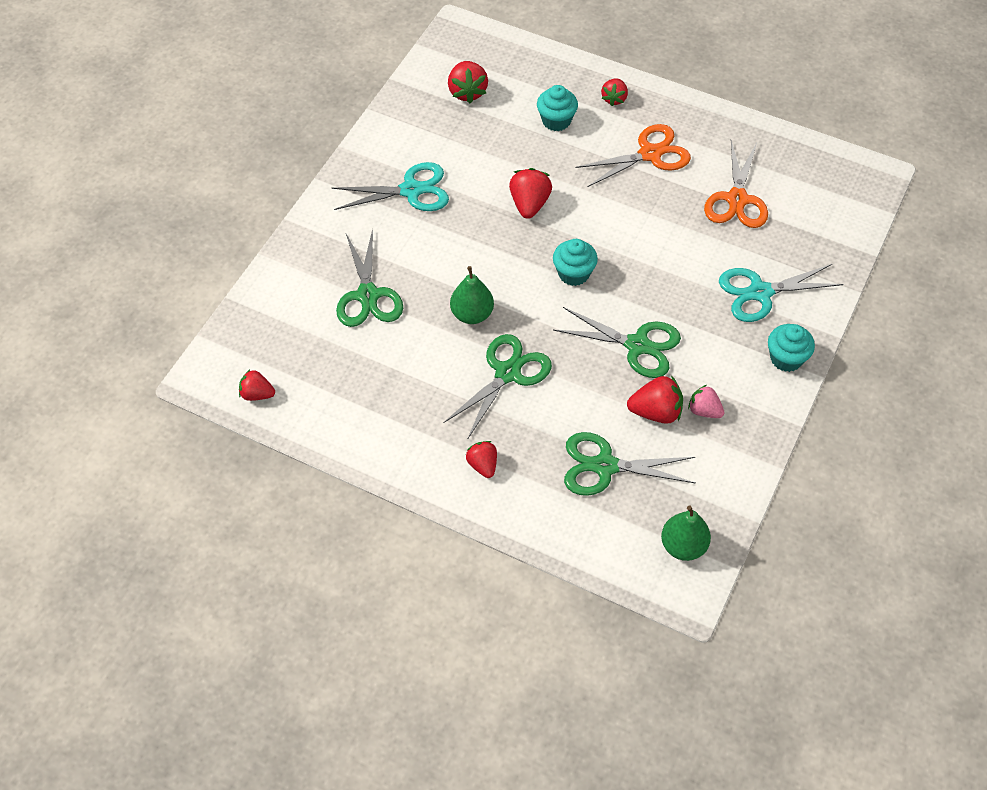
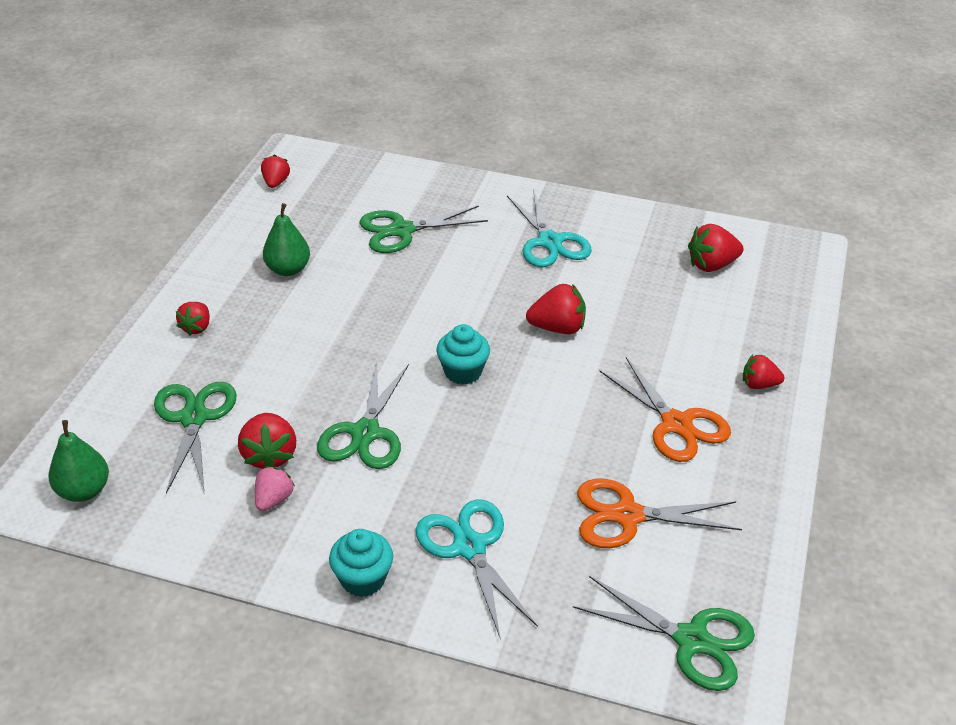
camera: 80 degrees right, 15 degrees down
(472, 314) = (390, 301): green pear -> green pear (288, 269)
(483, 465) = (196, 327): red strawberry -> red strawberry turned 135 degrees clockwise
(507, 373) = (314, 333): green scissors -> green scissors (691, 640)
(556, 121) = (698, 338): turquoise cupcake -> none

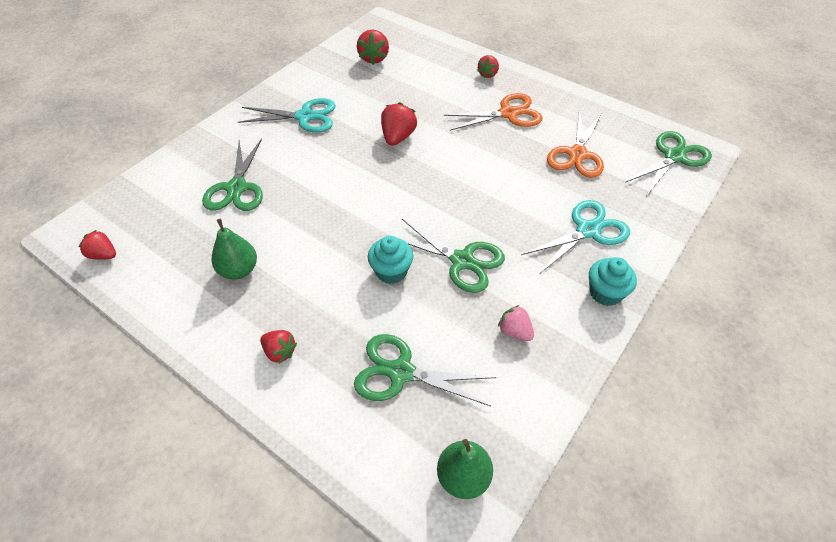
camera: 70 degrees left, 10 degrees up
(269, 455) = (466, 325): red strawberry -> none
(463, 372) = (420, 193): turquoise cupcake -> turquoise cupcake (391, 271)
(469, 547) = (587, 231): turquoise scissors -> turquoise scissors turned 150 degrees clockwise

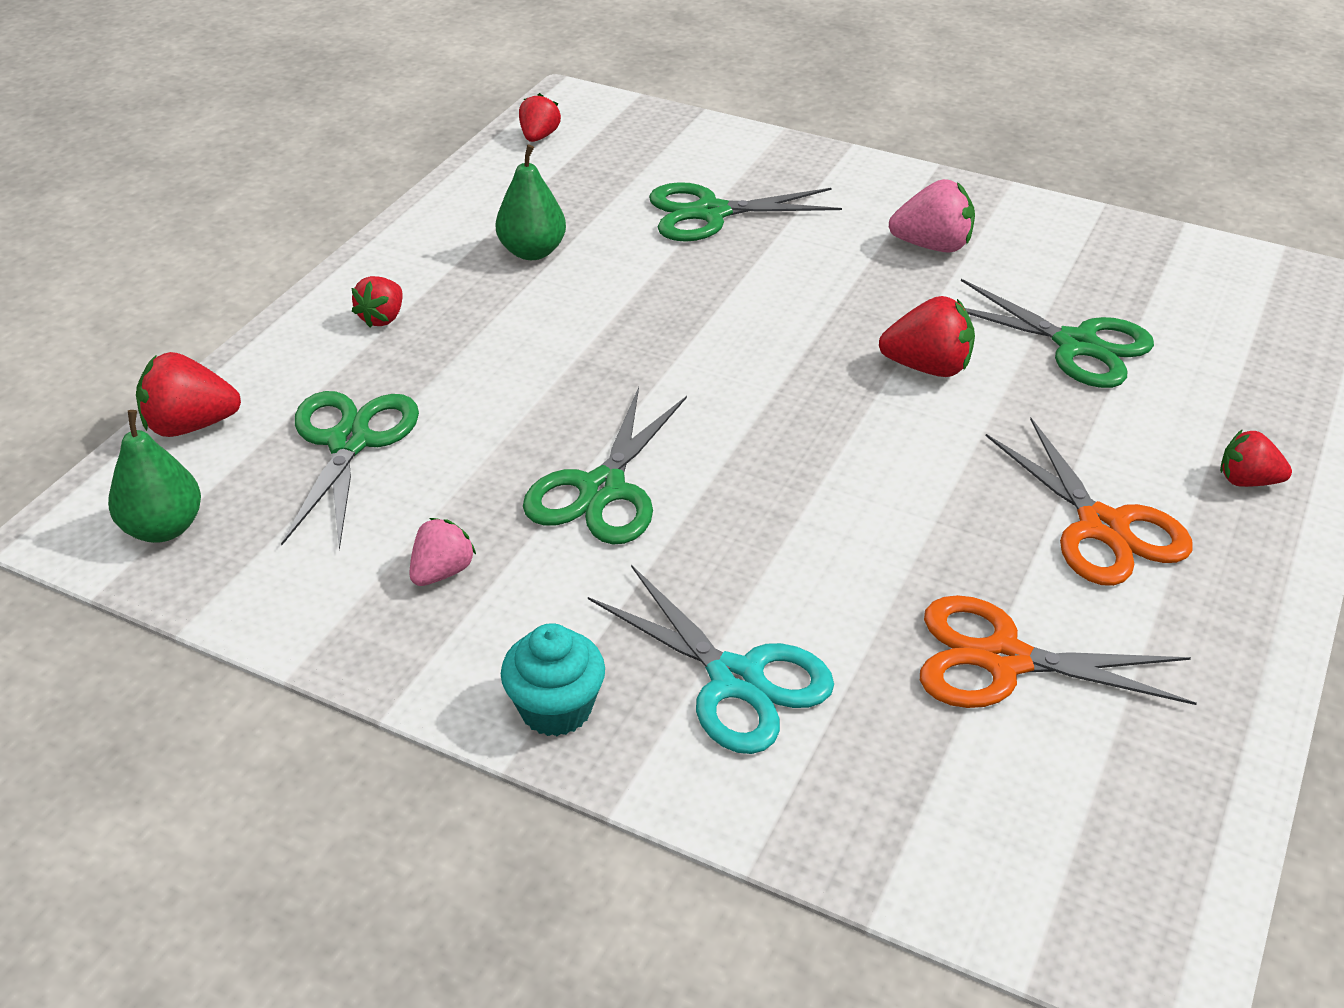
camera: 80 degrees right, 10 degrees down
(305, 117) = (932, 246): turquoise scissors -> pink strawberry
(374, 58) = (1185, 299): red strawberry -> red strawberry (191, 425)
(391, 271) = (559, 405): turquoise cupcake -> none
(674, 157) = (1089, 876): green scissors -> green scissors (1076, 345)

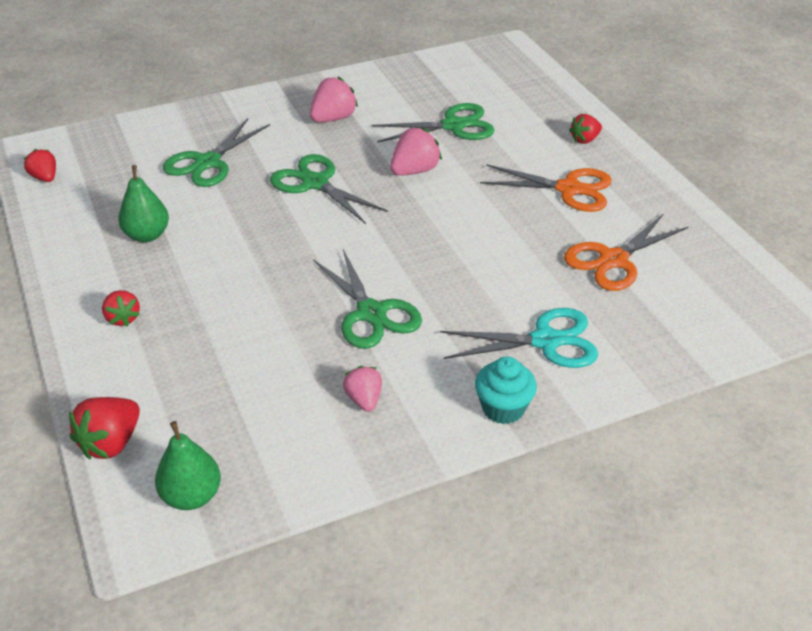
camera: 50 degrees left, 0 degrees up
(349, 442) = (216, 384): green scissors -> green scissors (315, 183)
(927, 367) = (414, 171): red strawberry -> pink strawberry

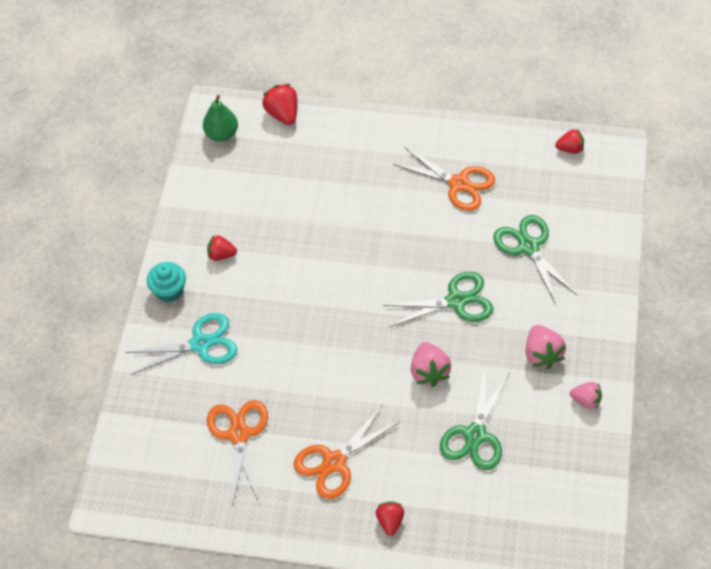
camera: 125 degrees right, 15 degrees up
(123, 318) = (381, 147): red strawberry -> red strawberry (221, 255)
(147, 235) = (459, 184): green pear -> orange scissors
(364, 399) = (227, 230): pink strawberry -> pink strawberry (586, 400)
(371, 313) = (293, 267): green scissors -> none
(545, 341) = (200, 344): turquoise scissors -> turquoise scissors turned 135 degrees counterclockwise

